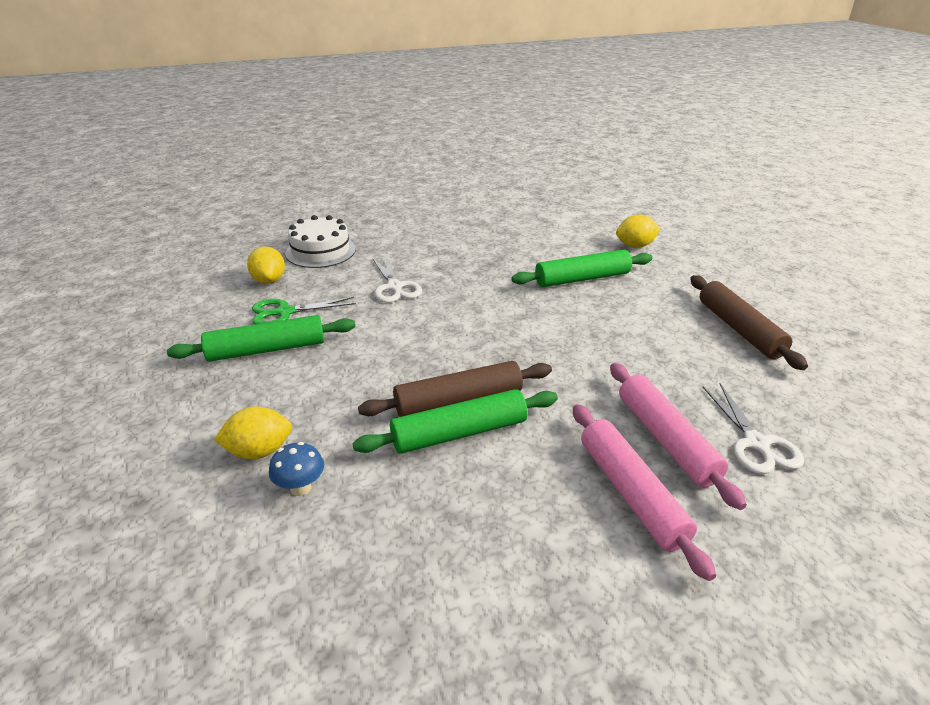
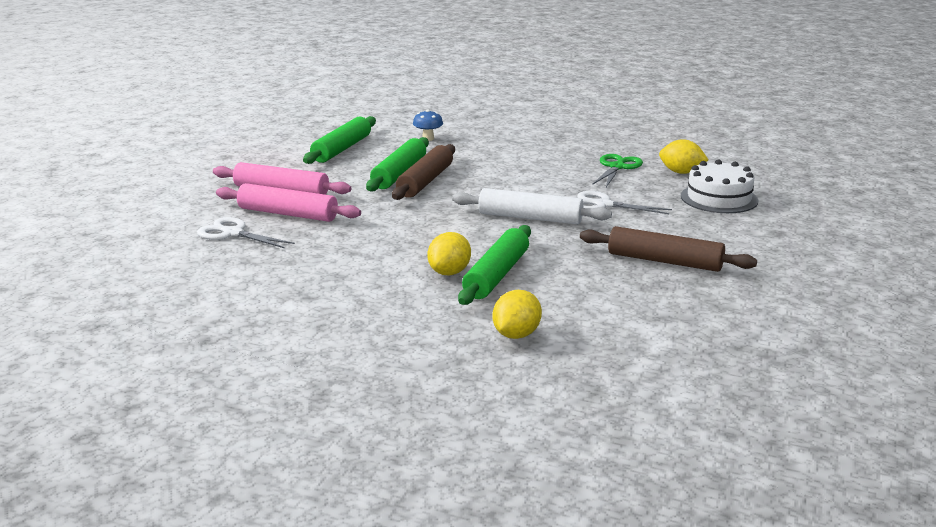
camera: 130 degrees right, 10 degrees down
(259, 451) = (471, 137): yellow lemon -> yellow lemon (449, 272)
(266, 350) = (571, 154): green rolling pin -> green rolling pin (341, 149)
(467, 306) = (530, 218): none -> white rolling pin
(739, 329) = (309, 295): brown rolling pin -> brown rolling pin (665, 261)

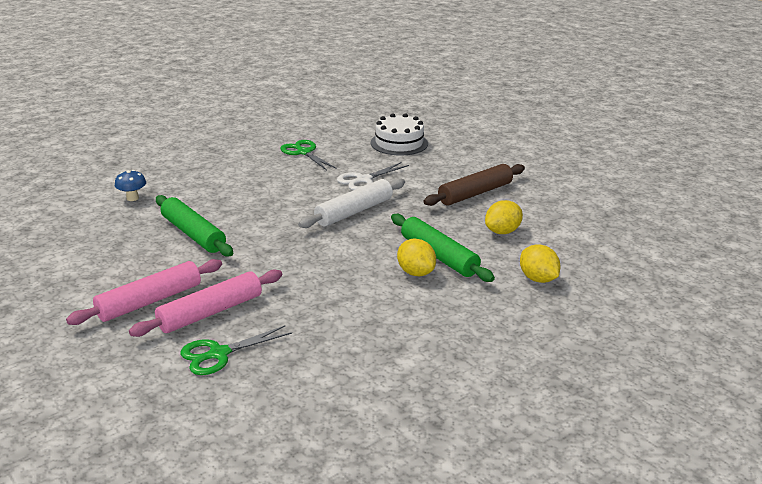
camera: 60 degrees left, 5 degrees up
(233, 233) = (219, 354): white scissors -> green scissors
(341, 149) = (91, 243): green rolling pin -> none
(425, 181) = (227, 228): brown rolling pin -> none
(681, 172) = (342, 137): yellow lemon -> yellow lemon (502, 231)

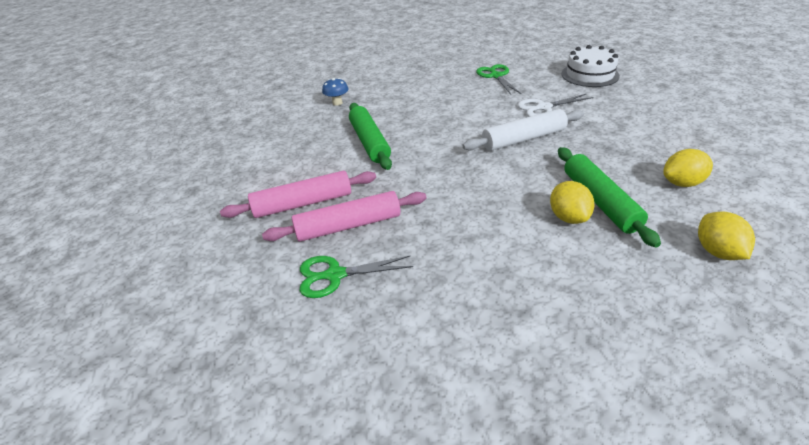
camera: 25 degrees right, 10 degrees up
(475, 193) = (658, 134): brown rolling pin -> none

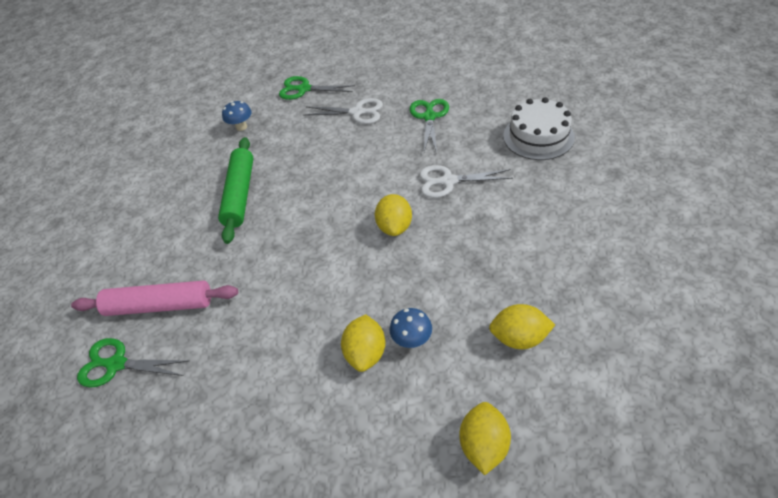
camera: 20 degrees right, 10 degrees up
(303, 203) = (136, 265): pink rolling pin -> none
(376, 75) = (304, 89): none -> green scissors
(434, 81) = (357, 112): none -> white scissors
(524, 139) = (395, 227): white rolling pin -> yellow lemon
(599, 201) = (412, 340): green rolling pin -> blue mushroom

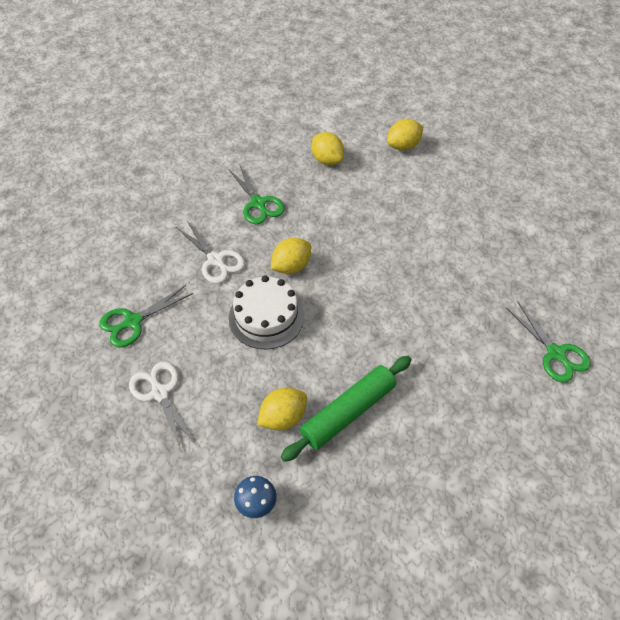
camera: 135 degrees left, 5 degrees up
(160, 305) = (495, 370): pink rolling pin -> none
(304, 89) = (145, 487): green scissors -> green scissors (258, 203)
(366, 353) = (404, 220): yellow lemon -> yellow lemon (283, 417)
(412, 340) = (374, 204): blue mushroom -> none
(538, 136) = (119, 229): white cake -> white cake (266, 317)

